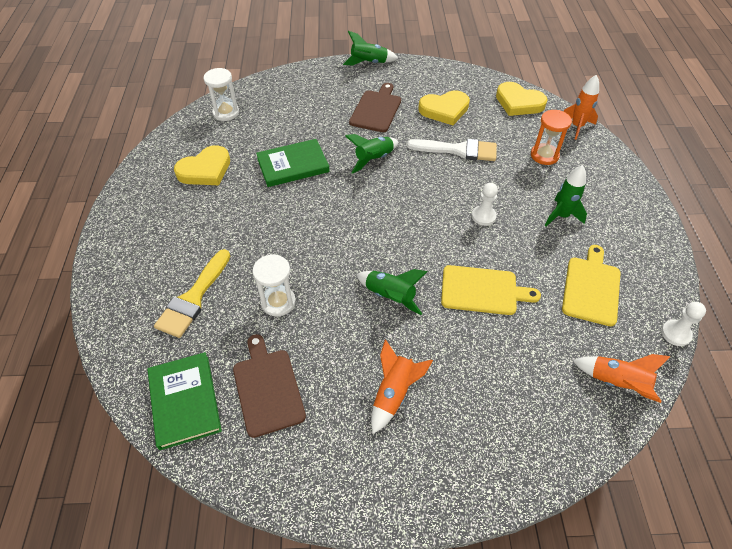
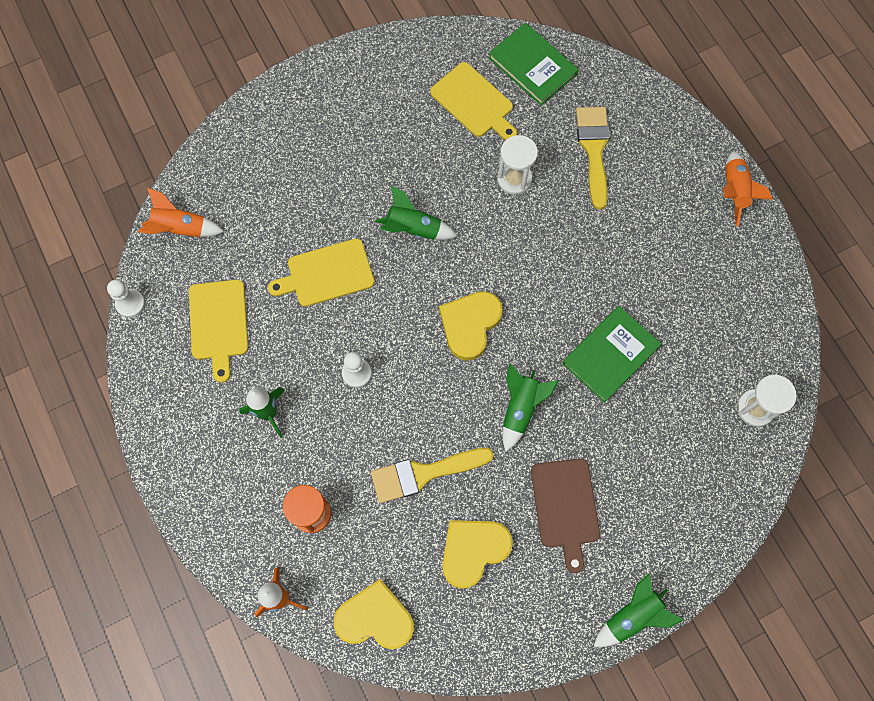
camera: 155 degrees right, 20 degrees up
(205, 170) = (704, 302): yellow heart -> yellow heart (470, 325)
(267, 388) = (474, 102): brown cutting board -> yellow cutting board
(394, 393) = (368, 141): orange rocket -> orange rocket (734, 191)
(458, 150) = (424, 473): white brush -> yellow brush

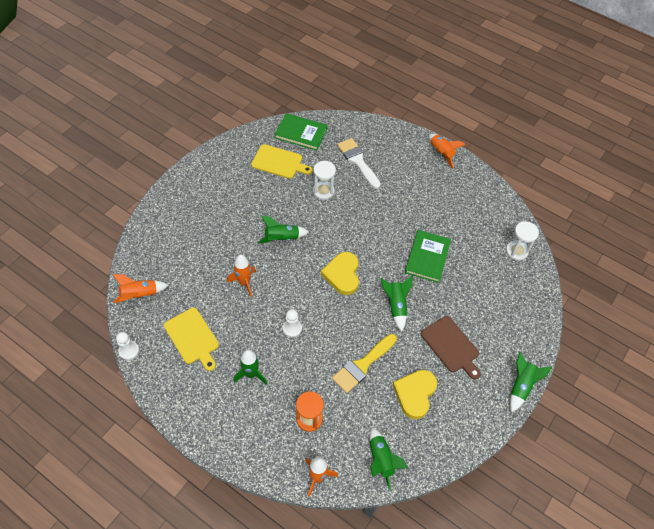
camera: 30 degrees left, 15 degrees down
(327, 274) = (244, 282): yellow cutting board -> orange rocket
(375, 618) = (381, 460): yellow heart -> green rocket
(594, 150) = (358, 161): yellow brush -> white brush

